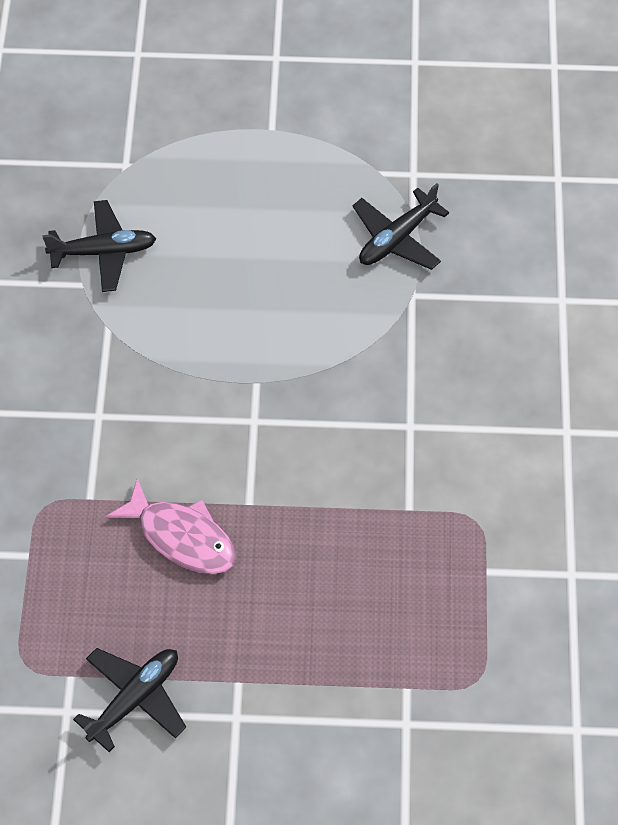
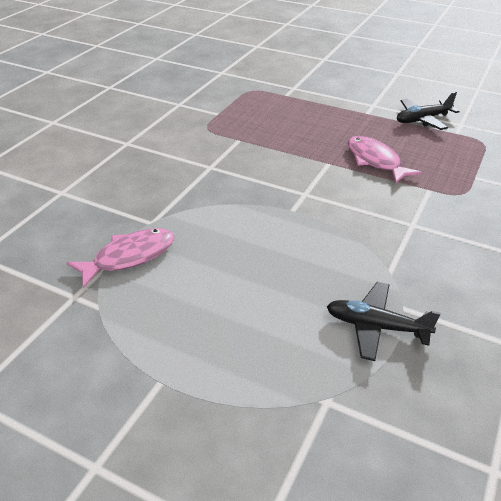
camera: 155 degrees left, 20 degrees down
(397, 238) = (129, 257): black plane -> pink fish

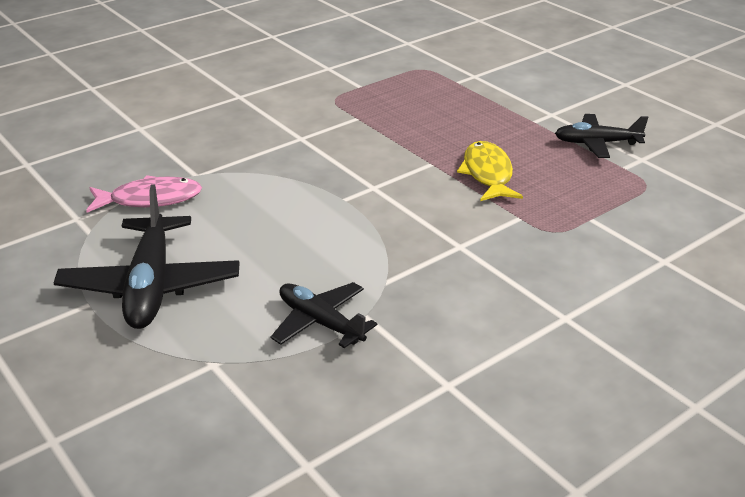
camera: 25 degrees right, 5 degrees down
(203, 342) = (151, 285): none -> black plane
(375, 161) = (487, 174): pink fish -> yellow fish

